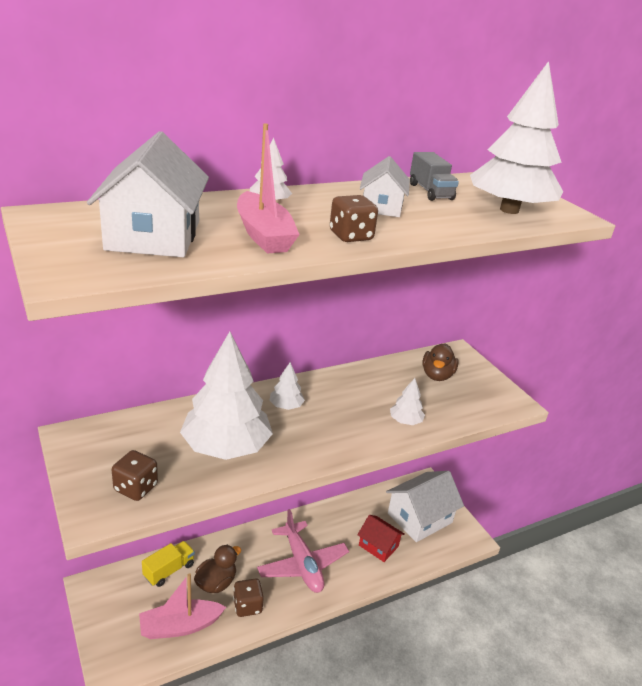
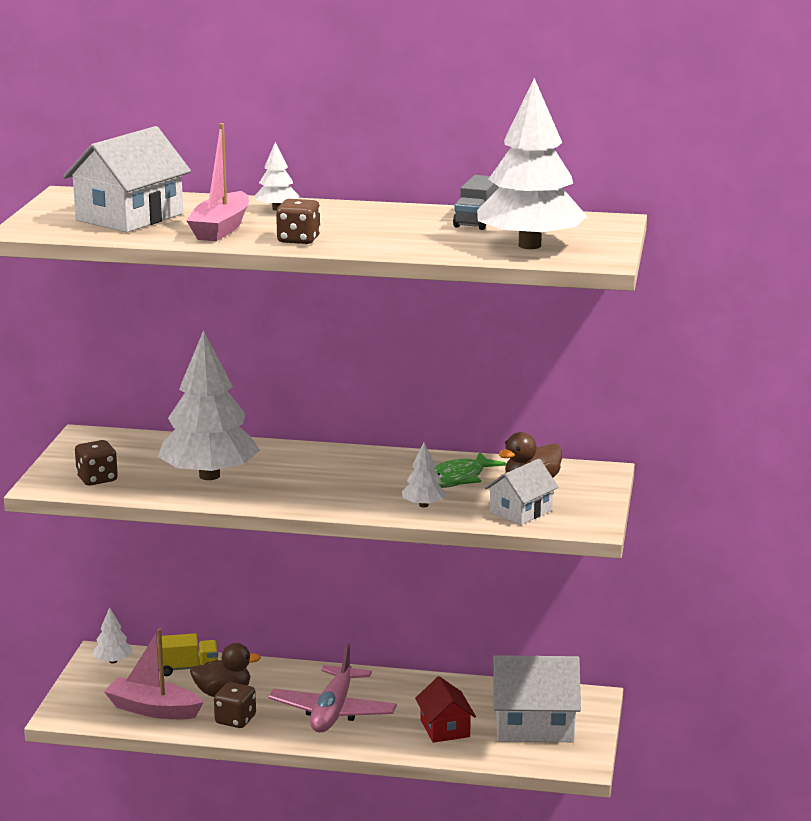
camera: 40 degrees right, 10 degrees down
(286, 406) = (311, 464): white tree -> white tree (113, 661)
(381, 207) = (385, 225): white house -> white house (521, 511)
(393, 387) = (457, 479): none -> green fish

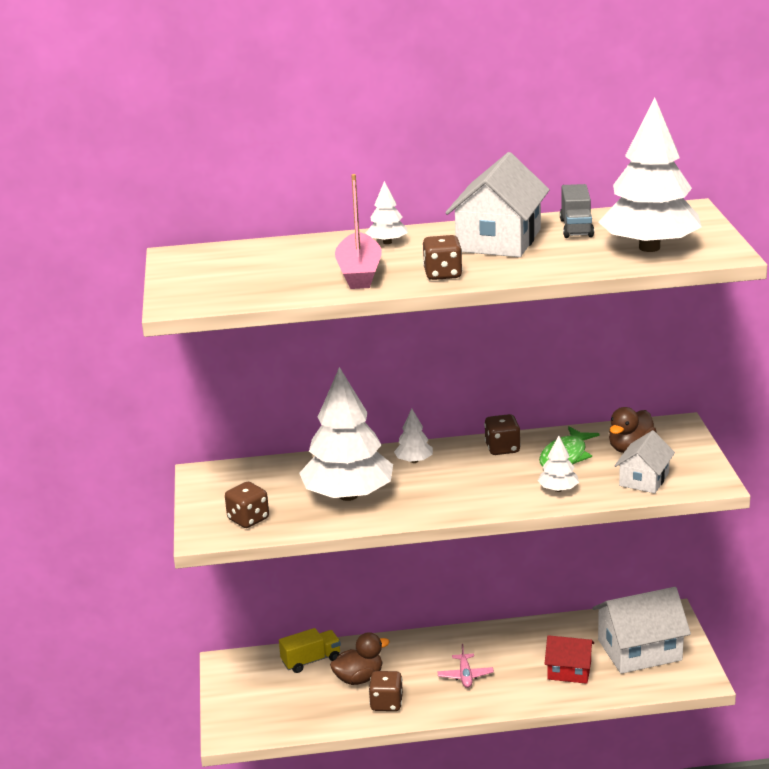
camera: 15 degrees left, 5 degrees up
(113, 661) = (240, 667): white tree -> white tree (414, 461)
(129, 217) = (261, 273): white house -> white house (498, 240)
(153, 709) = (307, 709): pink boat -> none
(333, 711) = (465, 676): pink plane -> pink plane, size x0.48
(398, 462) = (502, 448): none -> brown dice
(445, 728) = (569, 671): red house -> red house turned 45 degrees counterclockwise

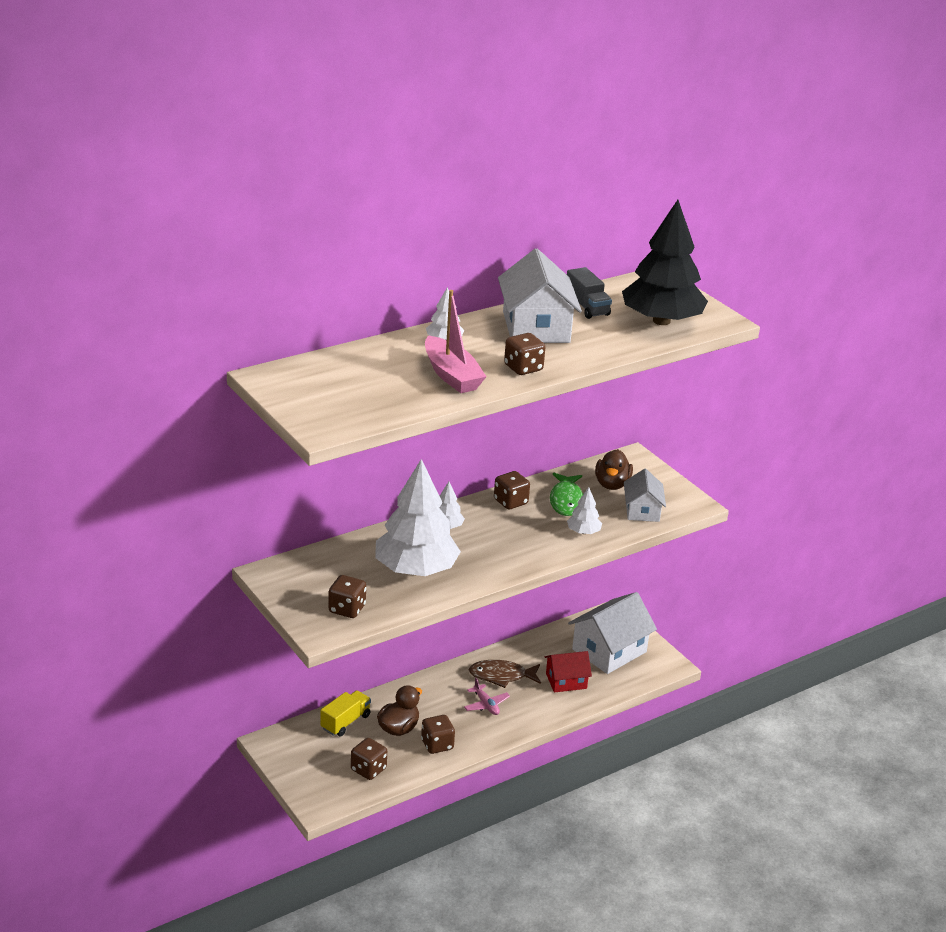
camera: 30 degrees left, 5 degrees up
(301, 711) = (368, 769): none -> brown dice
(501, 651) = (501, 676): none -> brown fish
(649, 248) = (661, 321): white tree -> black tree

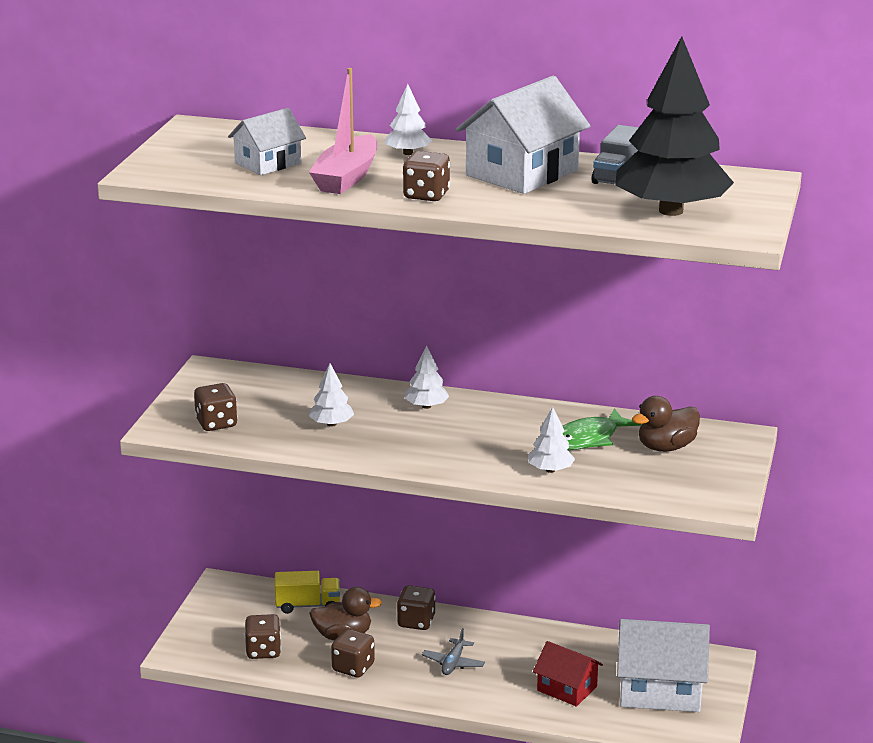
camera: 50 degrees right, 5 degrees down
(415, 570) = (331, 424): white tree -> white tree, size x0.43
(486, 705) = (453, 663): pink plane -> grey plane
(501, 676) = (509, 649): brown fish -> none
(510, 502) = (528, 415): brown dice -> brown dice (416, 622)
(642, 510) = (652, 482): white house -> white house (268, 163)

